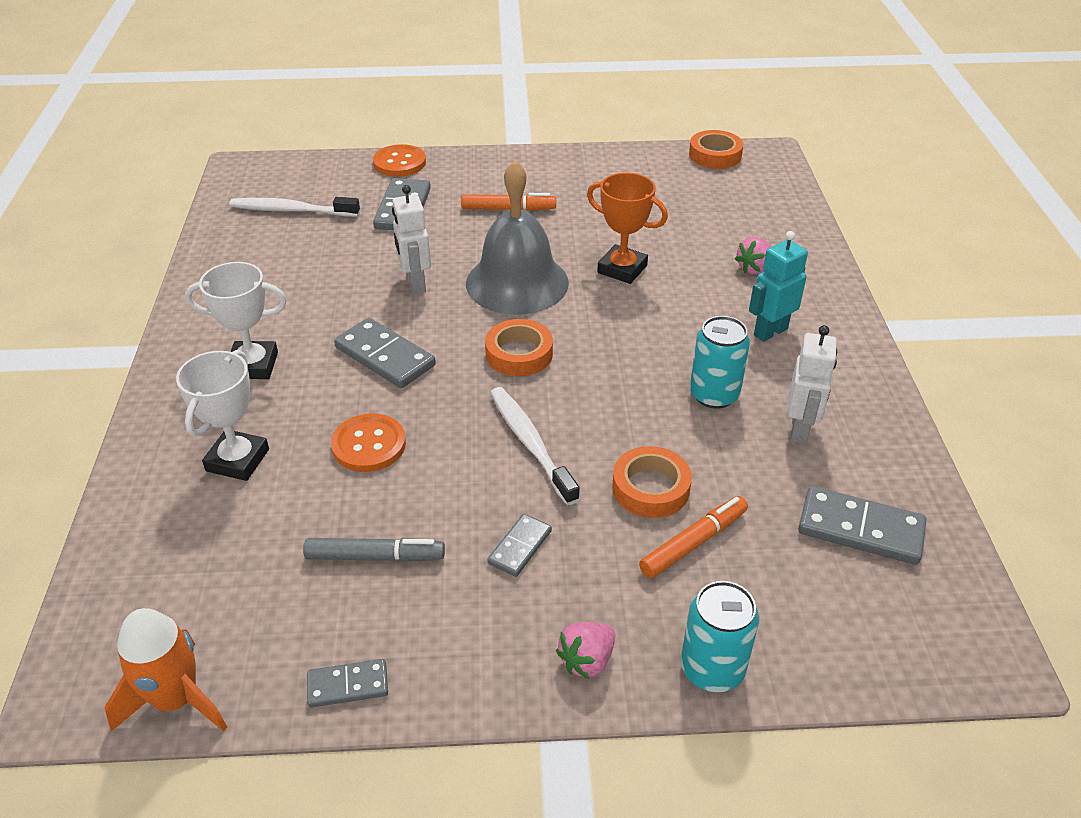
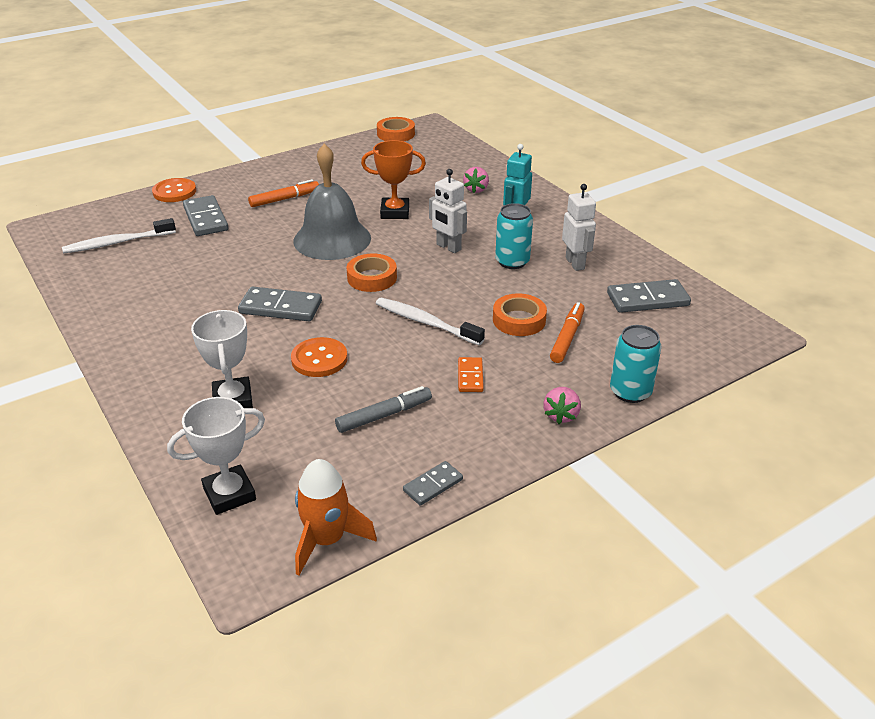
camera: 30 degrees left, 5 degrees down
(253, 365) = (186, 343): white trophy -> white trophy (229, 494)
(415, 284) = (260, 260): white robot -> white robot (448, 247)
(520, 547) = (470, 376): grey domino -> orange domino

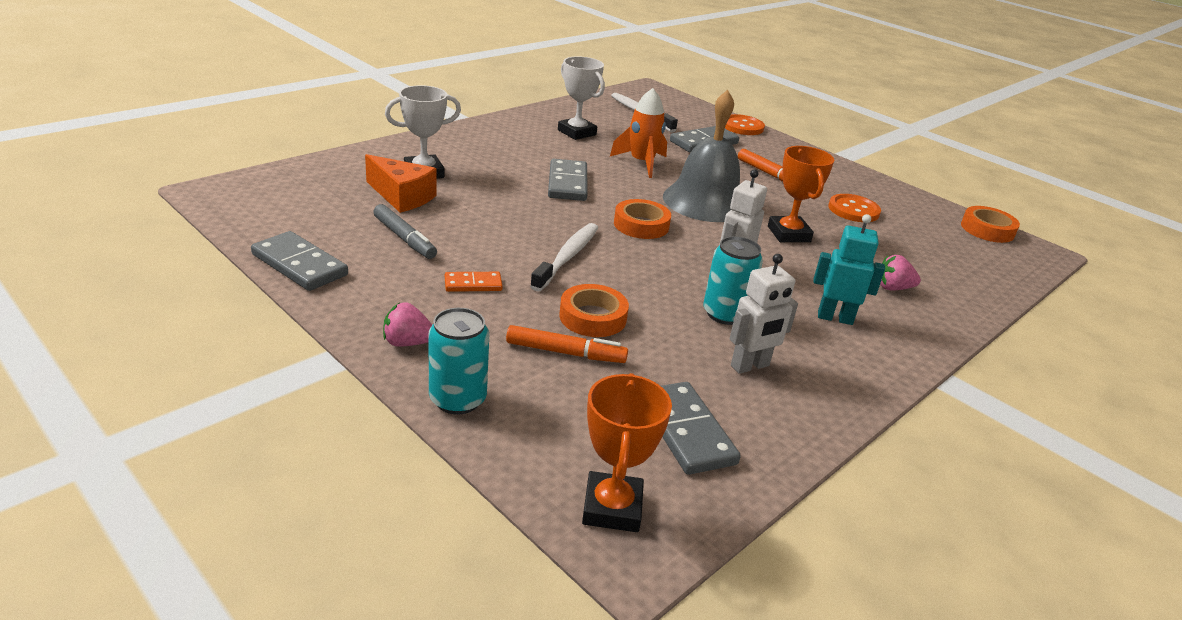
camera: 75 degrees right, 5 degrees down
(229, 494) = (304, 179): white trophy -> white trophy (577, 132)
(291, 416) = (402, 196): none -> orange cheese
(319, 359) = (488, 205): orange button -> orange button (853, 210)
(327, 540) = (240, 219): orange rocket -> orange rocket (641, 163)
(433, 485) = (300, 265): grey domino -> grey domino, size x1.71
(723, 336) = (612, 508): none -> orange trophy

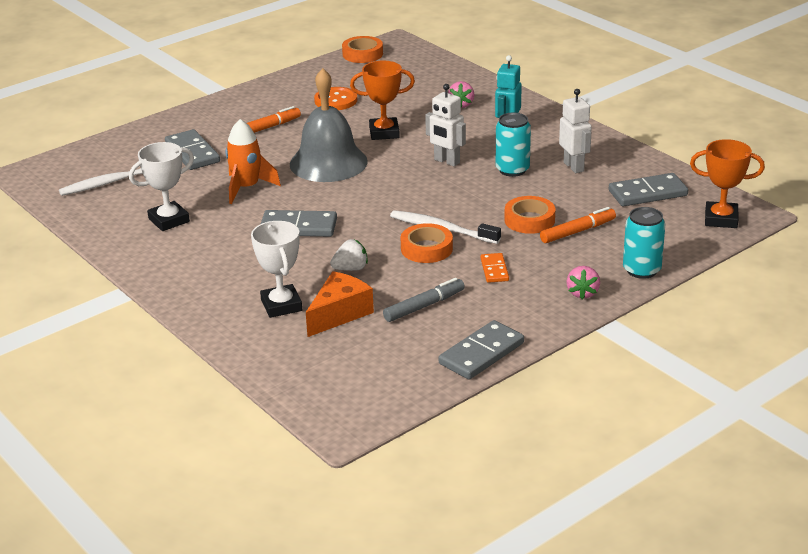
camera: 80 degrees left, 0 degrees up
(485, 205) = (351, 269): none -> white strawberry
(565, 352) = (577, 231): orange marker -> orange marker turned 45 degrees clockwise
(641, 225) = (379, 194): orange tape -> orange tape (426, 249)
(742, 127) = (149, 129): orange button -> none

